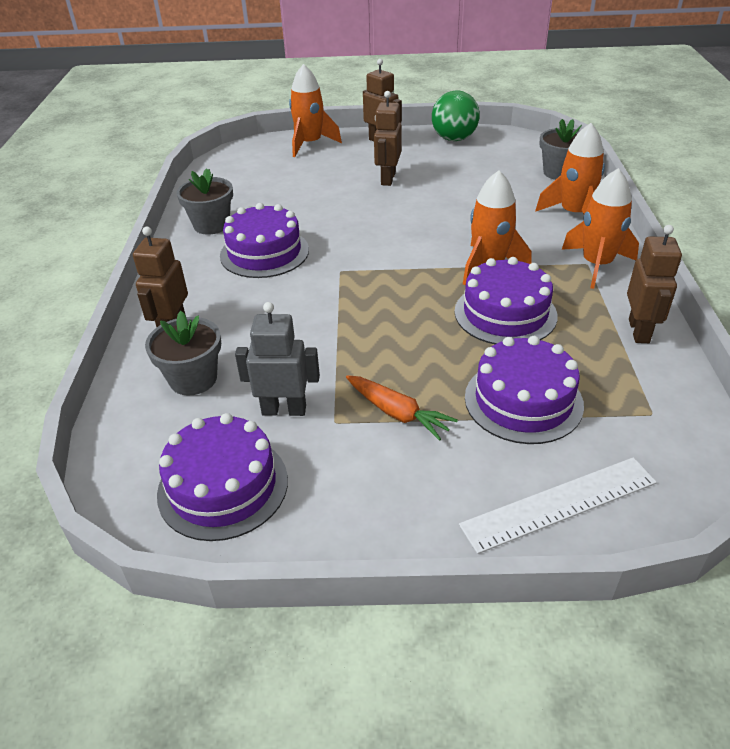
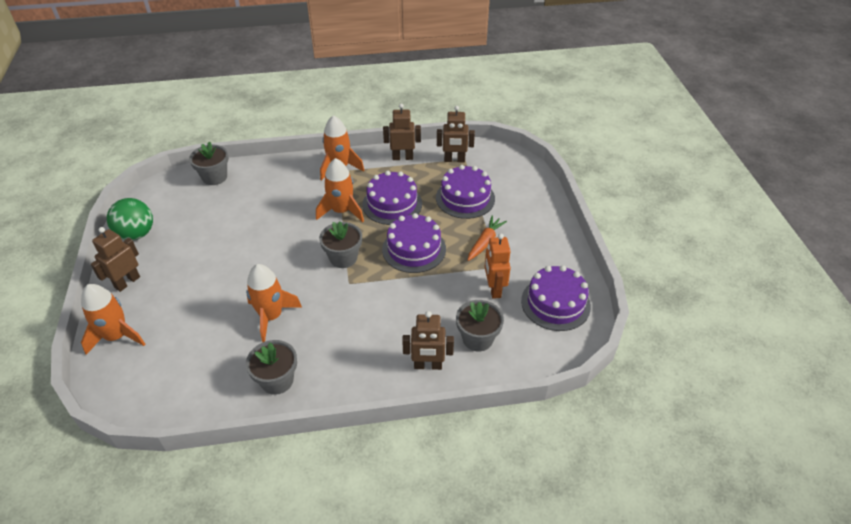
camera: 100 degrees left, 5 degrees up
(264, 252) = (324, 332): purple cake -> purple cake (414, 249)
(284, 410) = (494, 289): grey robot -> orange robot
(387, 179) = (207, 271): brown robot -> brown robot (454, 160)
(389, 267) = (343, 258): none -> grey flower pot
(559, 503) = (527, 189): white ruler -> none
(573, 214) = (277, 173): orange rocket -> orange rocket (271, 317)

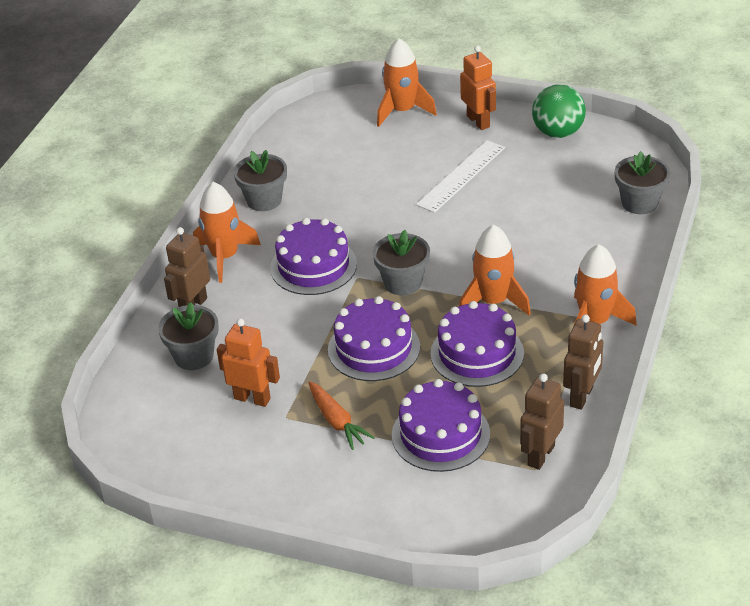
camera: 120 degrees right, 5 degrees down
(127, 282) = (478, 121): brown robot -> orange robot
(206, 268) = (461, 176): none -> white ruler
(271, 317) = (351, 210): orange rocket -> orange rocket (224, 257)
(555, 303) = (185, 446): purple cake -> purple cake (313, 266)

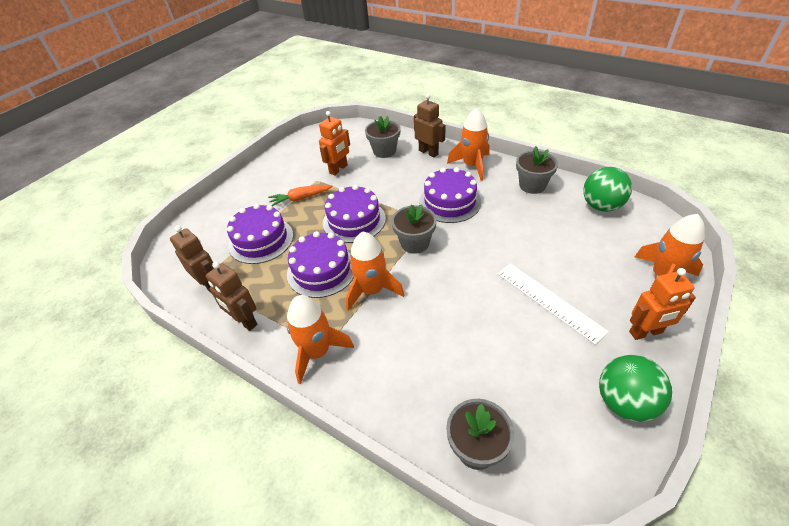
camera: 105 degrees right, 5 degrees up
(297, 147) = (601, 206): none -> green ball

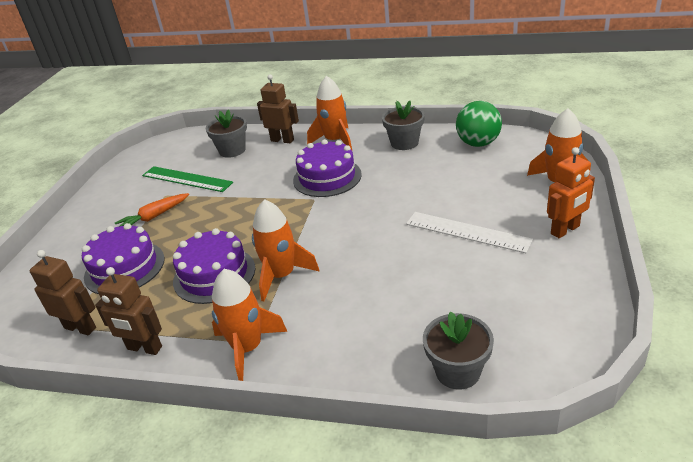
camera: 20 degrees left, 10 degrees down
(338, 169) = (186, 179): orange robot -> green ruler
(354, 220) = (229, 220): purple cake -> none
(415, 243) = (307, 222): grey flower pot -> none
(624, 402) = (573, 289): green ball -> none

